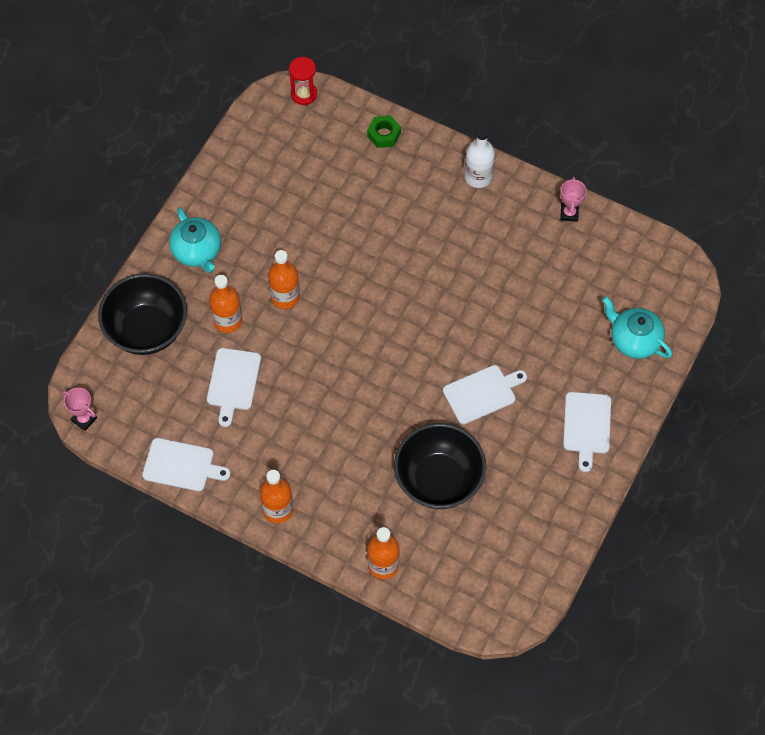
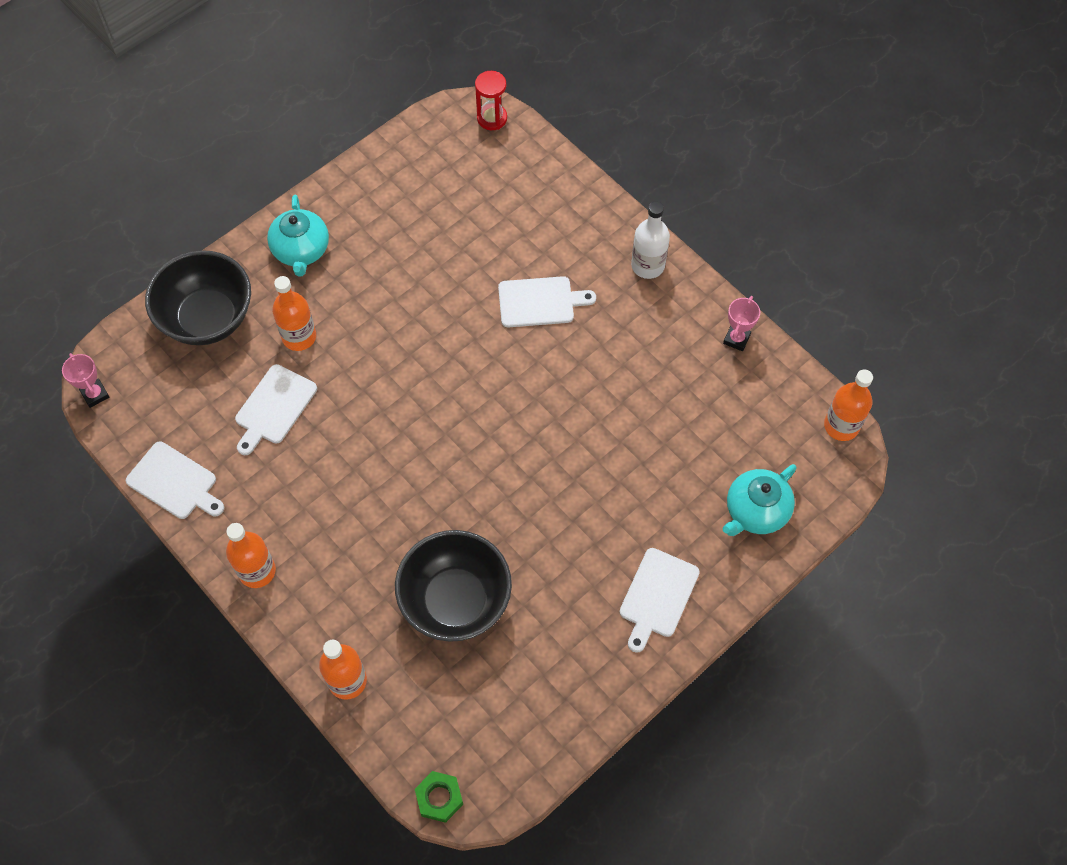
camera: 20 degrees right, 0 degrees up
(285, 297) = (374, 331): orange bottle -> orange bottle (841, 426)
(384, 134) = (561, 187): green nut -> green nut (439, 798)
(482, 393) = (549, 515): white cutting board -> white cutting board (540, 302)
(634, 340) = (755, 511): turquoise teapot -> turquoise teapot turned 105 degrees counterclockwise

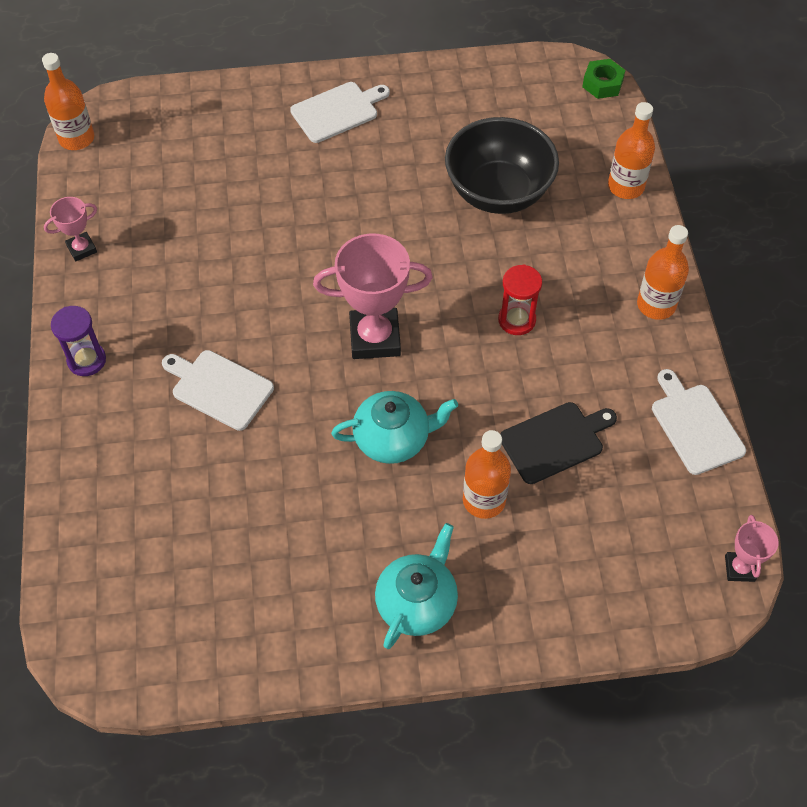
camera: 145 degrees left, 5 degrees down
(208, 318) = (570, 583): black bowl -> none
(274, 407) = (555, 441): white cutting board -> black cutting board
(460, 405) = (375, 338): none -> pink trophy
(492, 118) = (76, 637): red hourglass -> red hourglass (516, 320)
(647, 265) = (87, 360): white bottle -> purple hourglass
(755, 511) = (207, 121): turquoise teapot -> turquoise teapot (393, 439)

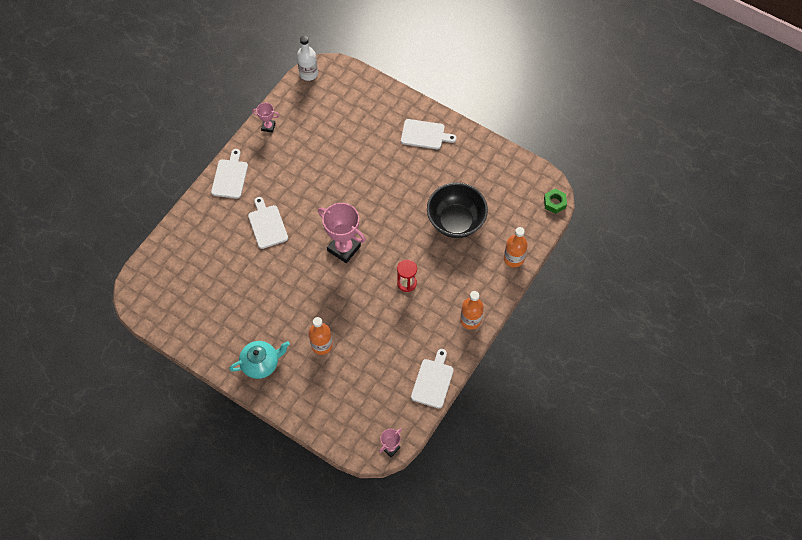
camera: 40 degrees right, 5 degrees up
(76, 138) = (308, 73): orange bottle -> white bottle
(87, 360) = (230, 177): purple hourglass -> white cutting board
(393, 439) = (312, 295): turquoise teapot -> none
(555, 441) = (371, 344): black cutting board -> none

